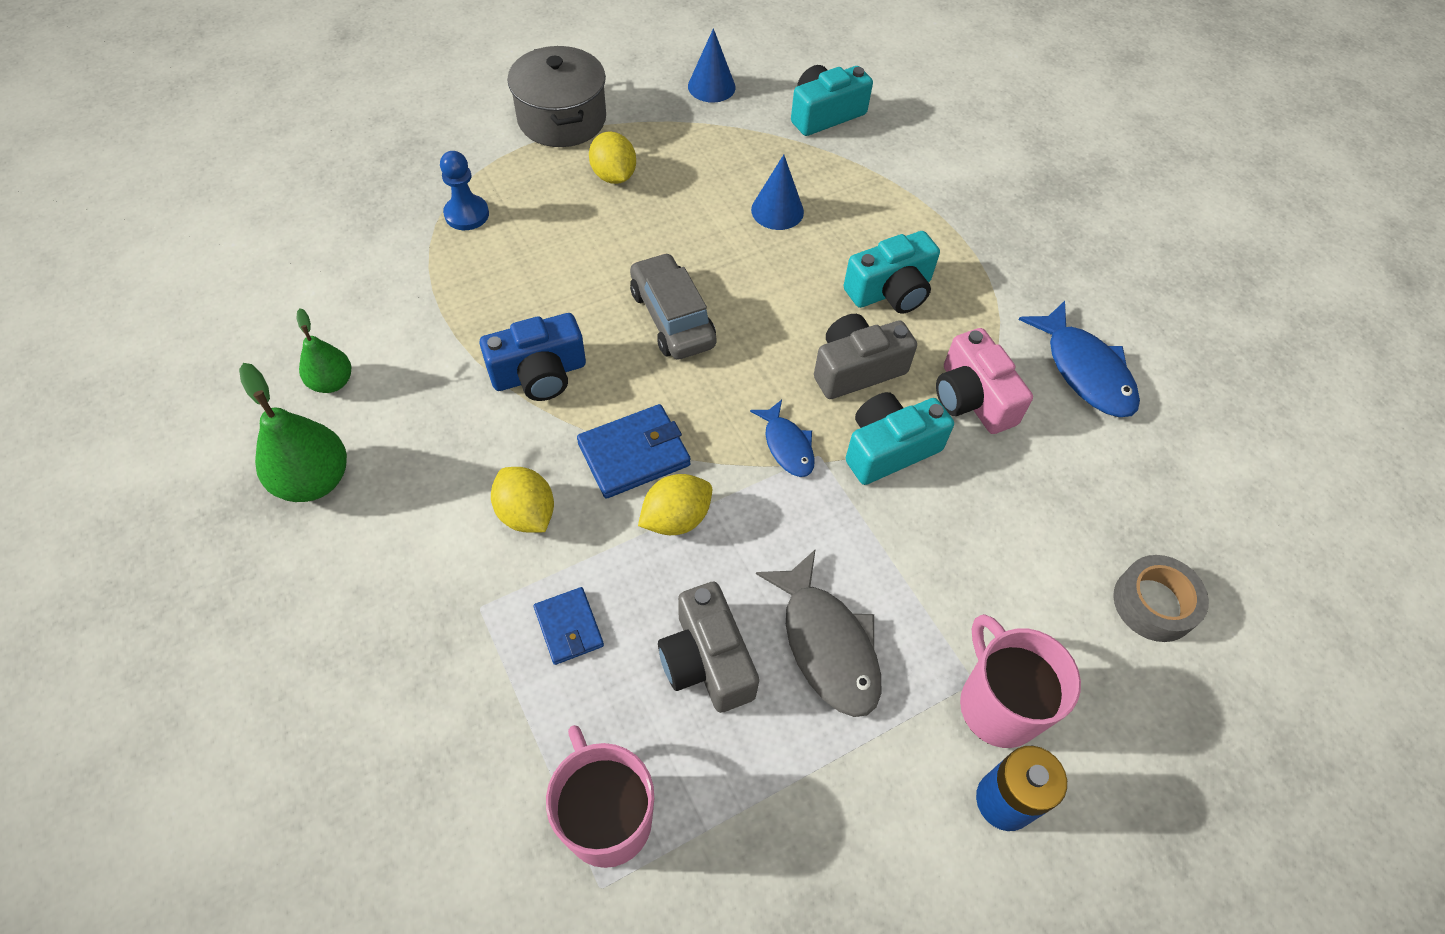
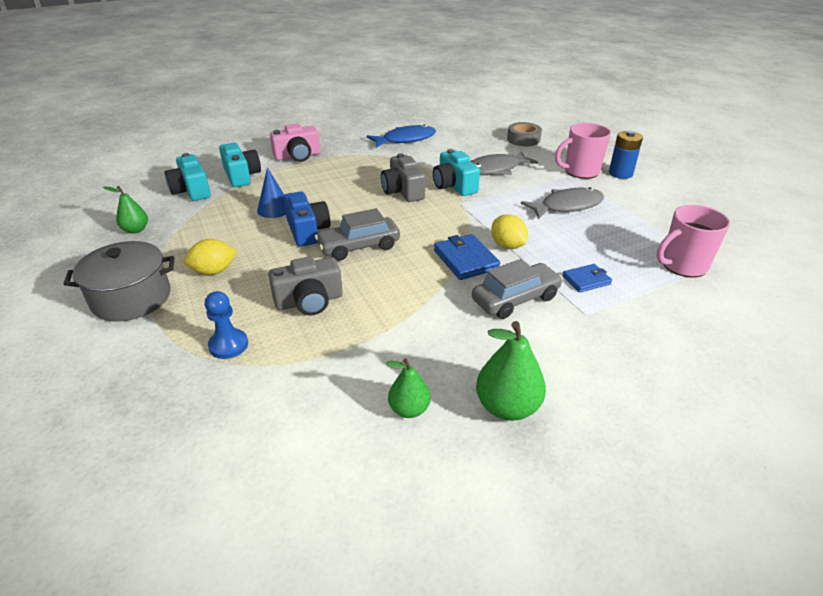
camera: 85 degrees left, 20 degrees down
(526, 513) = (515, 299): yellow lemon -> grey car
(539, 374) = (403, 298): blue camera -> blue camera (307, 230)
(707, 660) = (588, 237): grey camera -> grey camera (309, 301)
(711, 86) = (136, 230): blue cone -> green pear
(787, 446) = (454, 212): blue fish -> none
(890, 291) = (348, 179): turquoise camera -> turquoise camera (241, 176)
(972, 398) = (422, 164): pink camera -> pink camera (298, 156)
(974, 527) = (495, 169): none -> grey fish

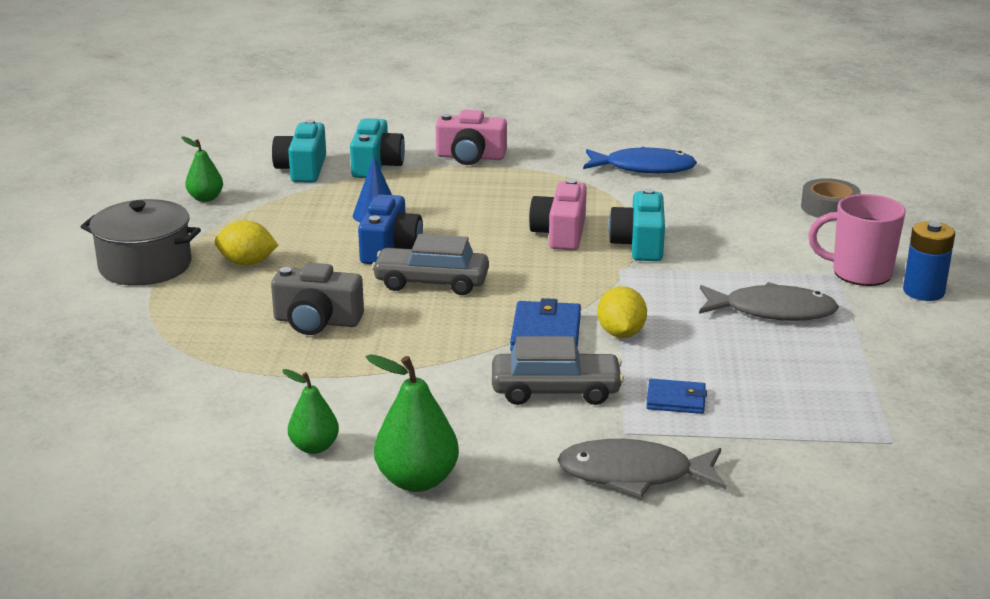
camera: 30 degrees right, 10 degrees down
(228, 345) = (198, 336): blue pawn -> none
(403, 191) = (560, 233): grey camera -> pink camera
(495, 169) = (728, 238): grey fish -> grey fish (633, 474)
(682, 265) = (841, 426): pink mug -> none

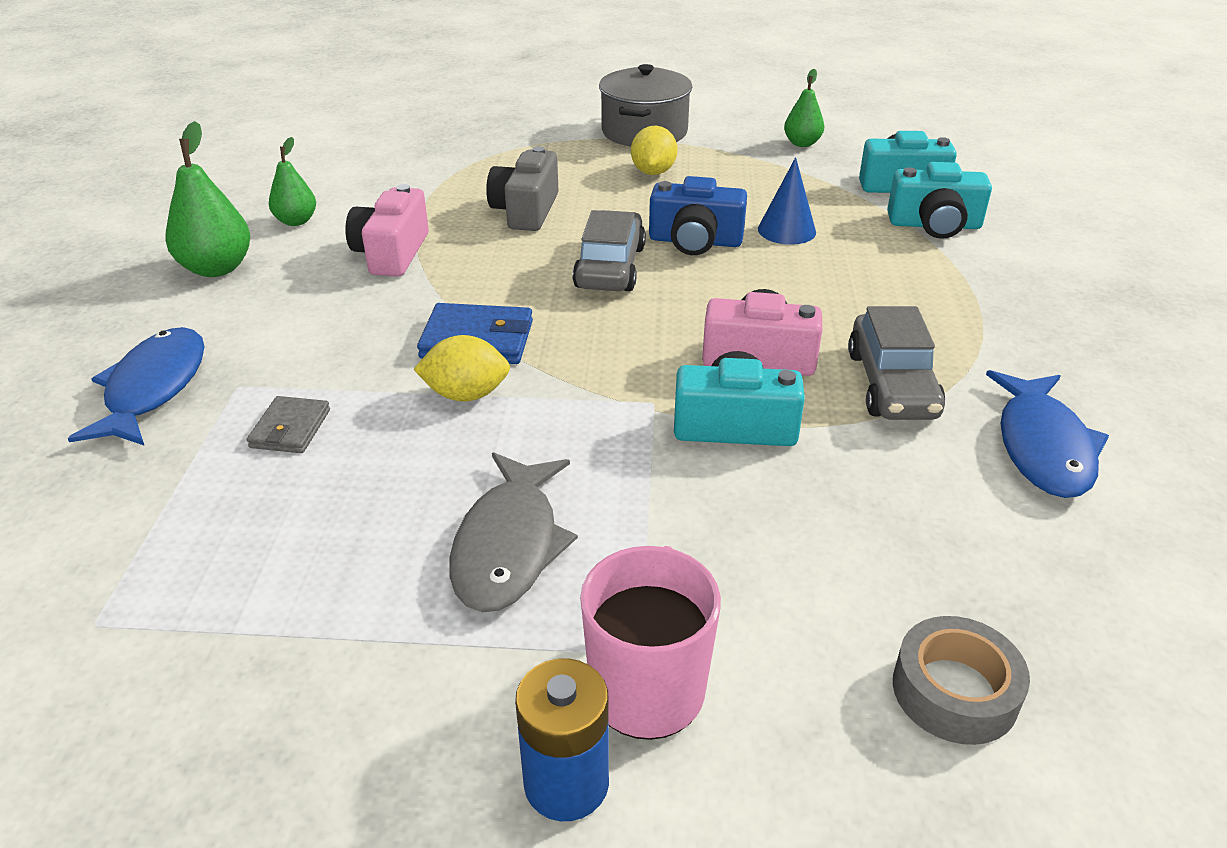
camera: 90 degrees right, 10 degrees up
(470, 157) = (1000, 288): pink camera -> pink camera (392, 253)
(556, 390) = (344, 344): grey car -> grey car (892, 384)
(633, 474) = (153, 388): grey fish -> blue fish
(676, 400) = (290, 428): blue wallet -> grey wallet

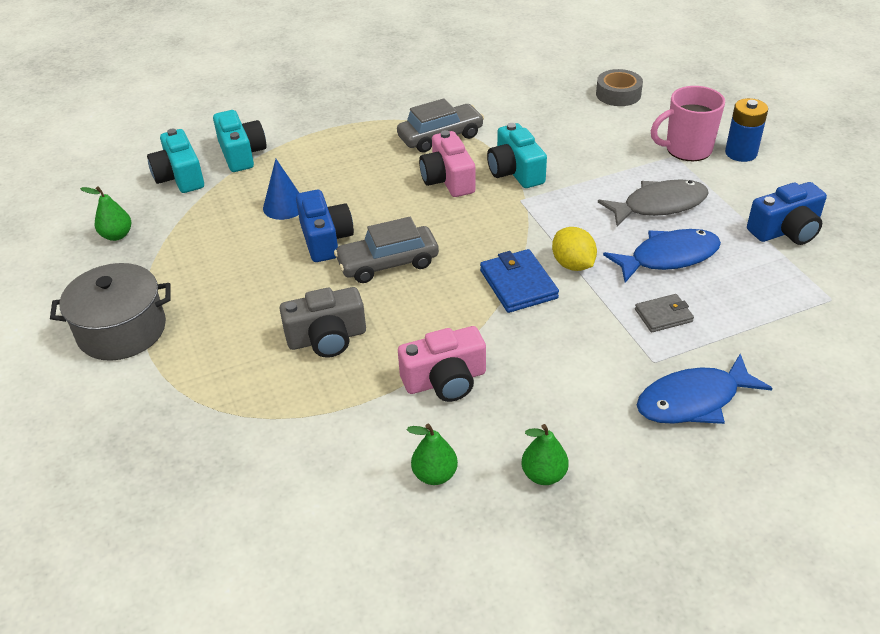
camera: 115 degrees left, 5 degrees up
(217, 268) = (544, 475): green pear -> green pear, size x0.63
(282, 681) = (786, 230): none -> blue camera
(653, 172) = (214, 295): yellow lemon -> none
(1043, 447) = (457, 94): blue fish -> blue fish (668, 257)

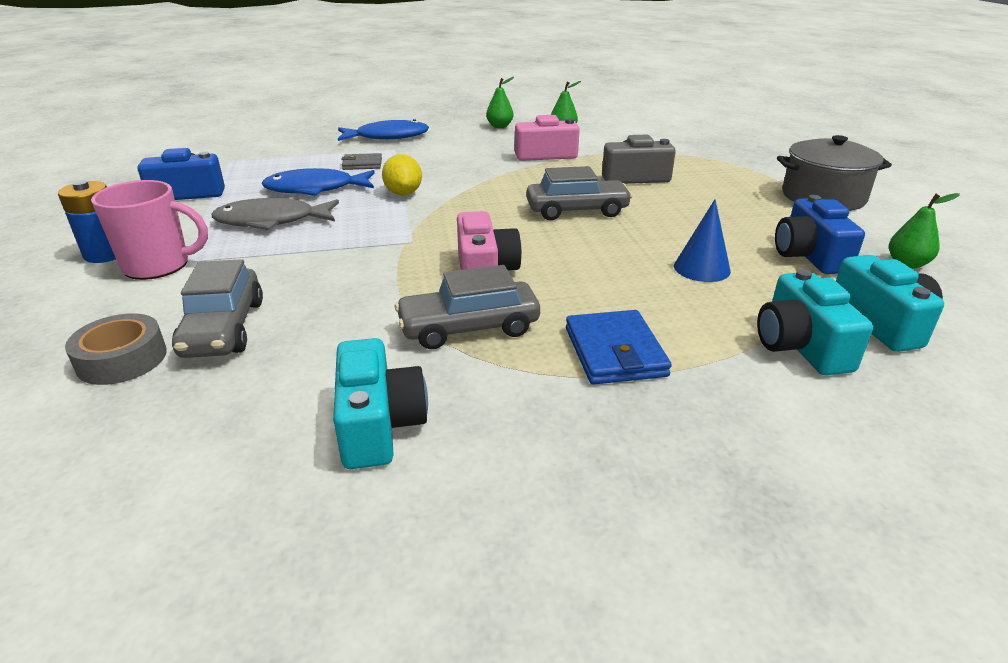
camera: 170 degrees left, 10 degrees down
(325, 239) = (644, 234): blue camera -> blue camera (809, 256)
(515, 171) = (394, 269): turquoise camera -> turquoise camera (378, 425)
(518, 284) = (461, 188): blue wallet -> blue wallet (614, 352)
(585, 116) = (224, 328): none -> grey car

